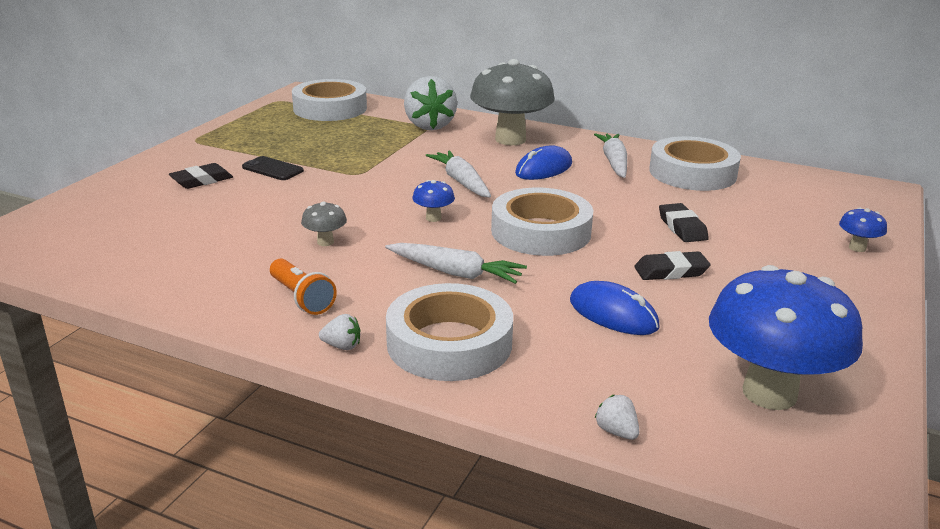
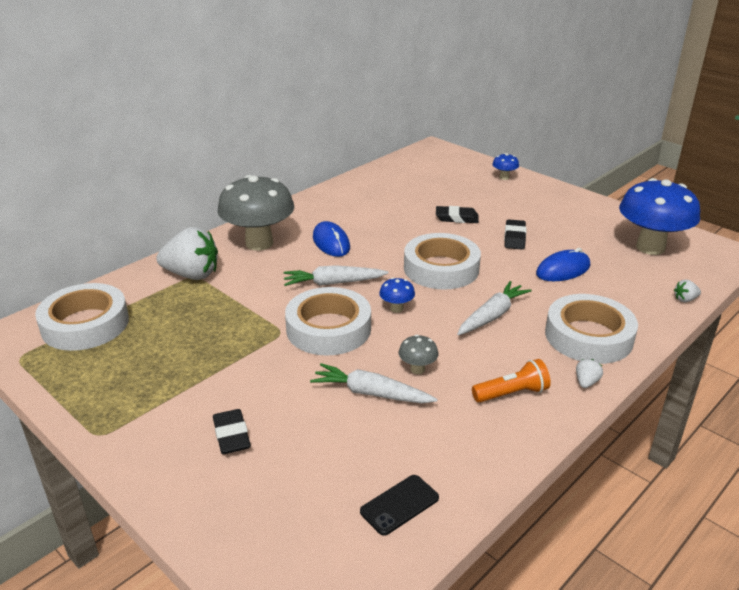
camera: 70 degrees left, 5 degrees up
(273, 169) = (233, 382): black phone -> black phone (399, 505)
(614, 162) = (337, 213): white carrot -> white carrot (371, 393)
(692, 173) = (374, 191): white tape -> white tape (328, 329)

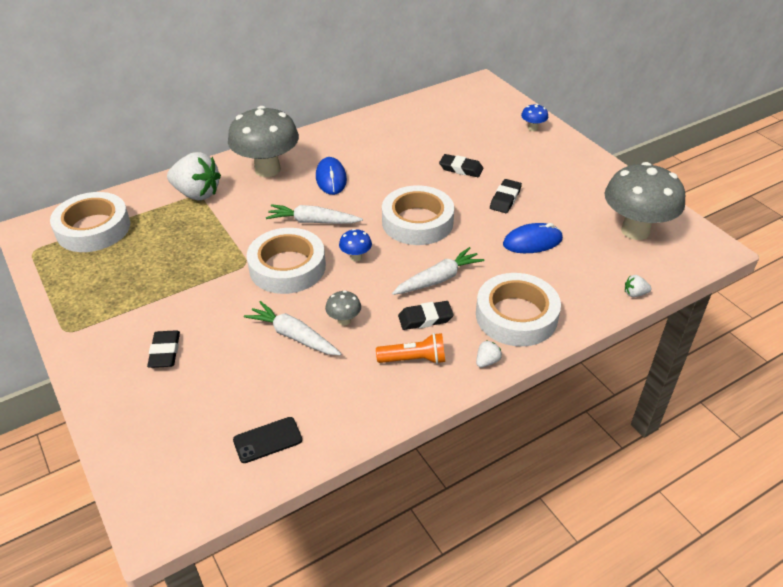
camera: 15 degrees right, 10 degrees up
(500, 353) = (425, 318): none -> black eraser
(650, 247) = (635, 230): blue mushroom -> grey mushroom

